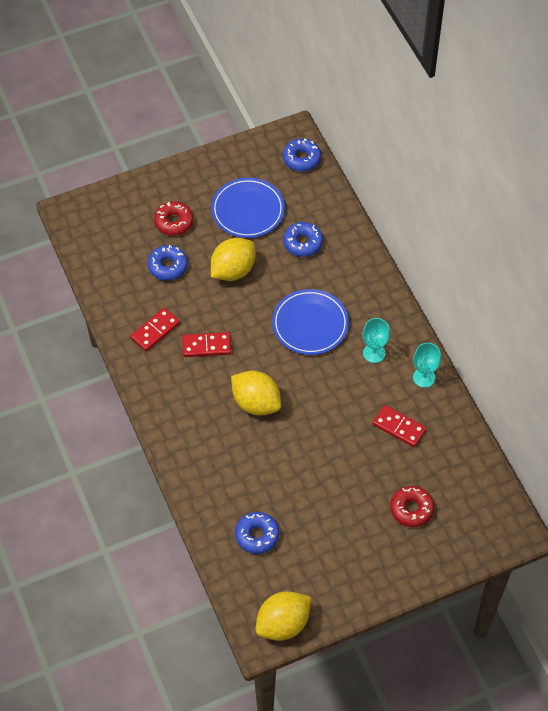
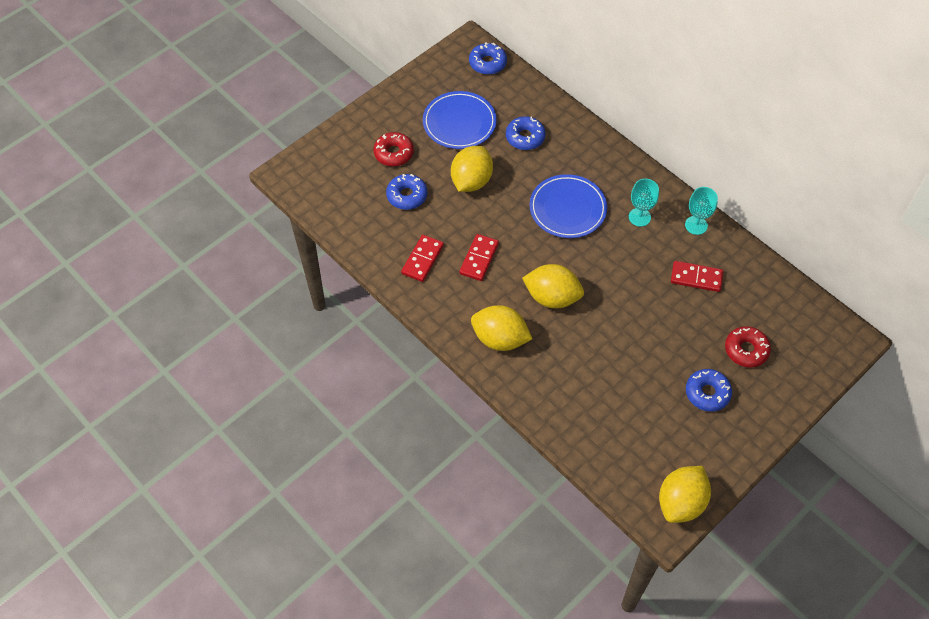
camera: 20 degrees left, 0 degrees up
(191, 426) = (500, 339): none -> yellow lemon
(206, 346) = (479, 259): red domino -> red domino turned 45 degrees counterclockwise
(257, 535) = (614, 424): blue donut -> blue donut (707, 393)

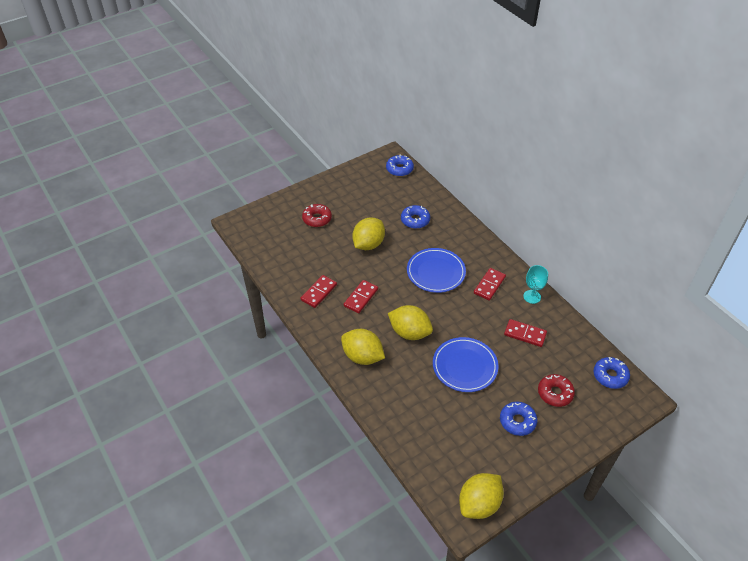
camera: 10 degrees right, 10 degrees down
(407, 196) = (319, 248): blue donut -> blue donut (610, 376)
(459, 123) = (369, 205): blue plate -> blue plate (465, 366)
(639, 217) = (489, 285): turquoise goblet -> red domino

